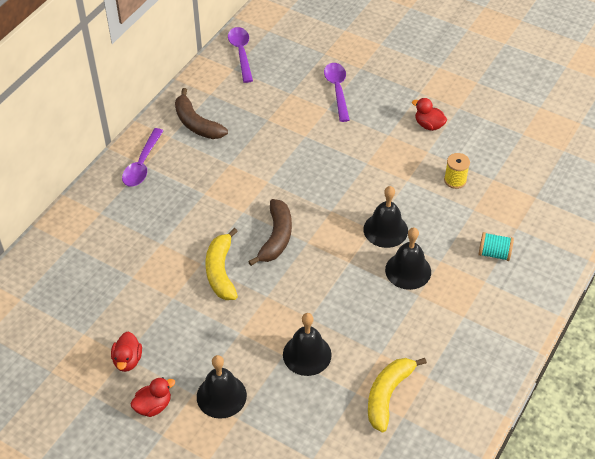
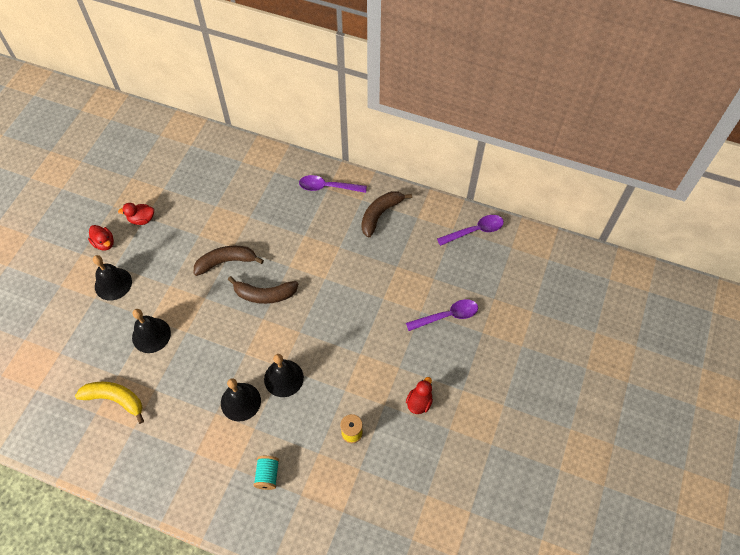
camera: 80 degrees right, 10 degrees up
(221, 271) = (226, 262): yellow banana -> brown banana

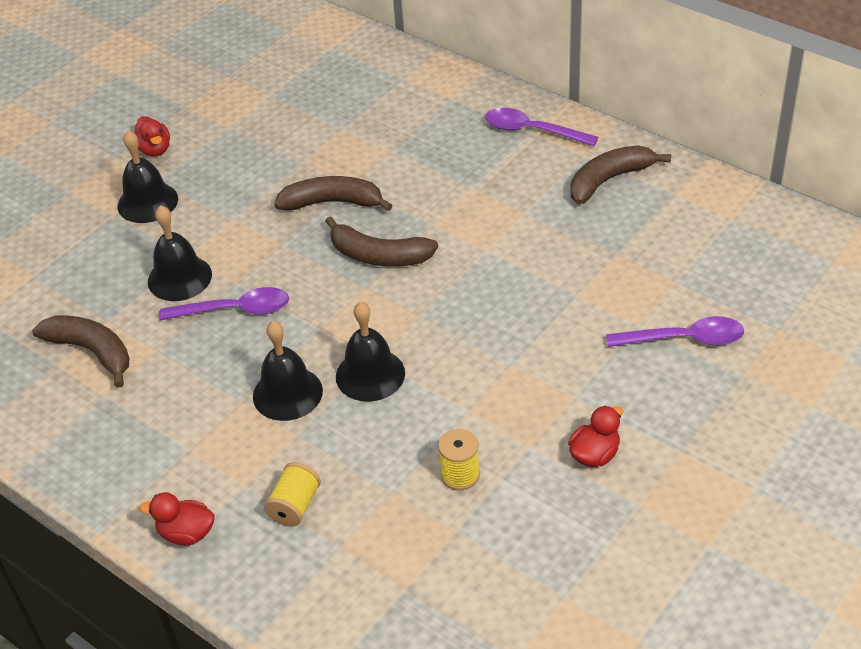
camera: 20 degrees right, 15 degrees down
(115, 399) = (92, 351): yellow banana -> brown banana
(142, 219) = (222, 129): red duck -> red duck (186, 533)
(267, 475) = (295, 506): turquoise spool -> yellow spool
(475, 231) = (771, 227): purple spoon -> purple spoon (235, 310)

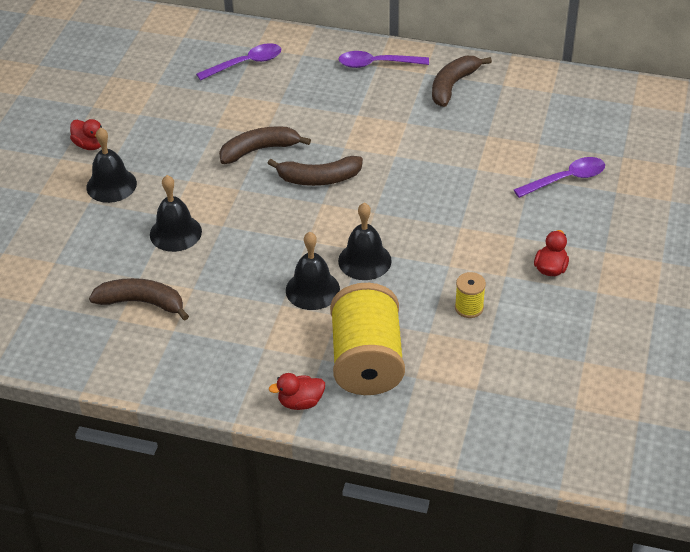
camera: 25 degrees left, 0 degrees up
(235, 310) = (234, 244): purple spoon -> purple spoon (246, 64)
(295, 506) = (367, 361): yellow spool -> yellow spool, size x2.31

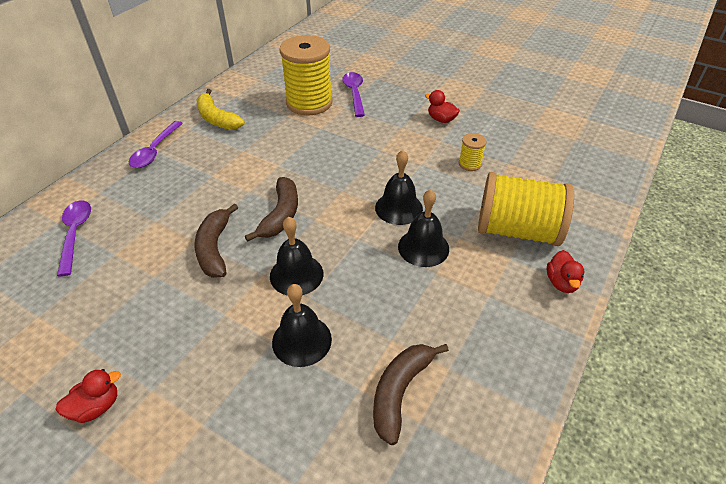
camera: 75 degrees left, 0 degrees up
(111, 185) = (187, 393): black bell -> black bell (296, 274)
(453, 85) = (217, 118): brown banana -> yellow banana
(523, 146) = (309, 103): none -> yellow spool

